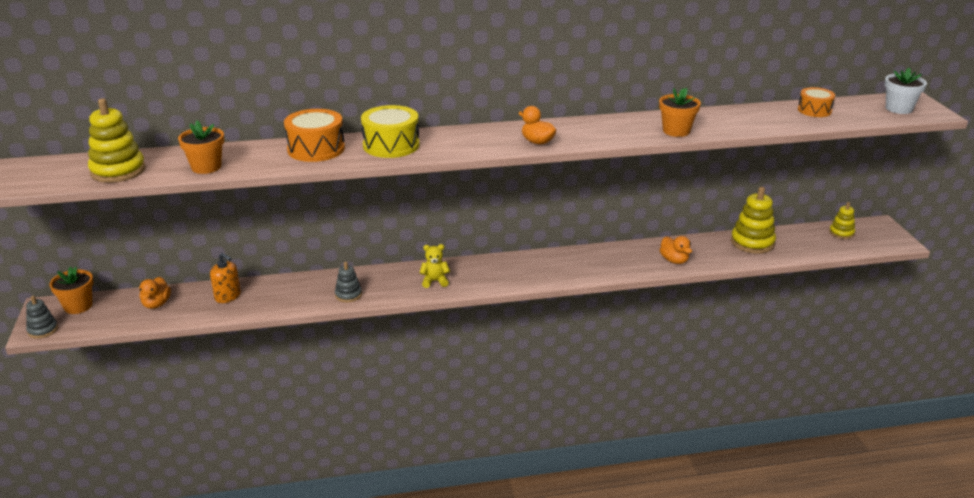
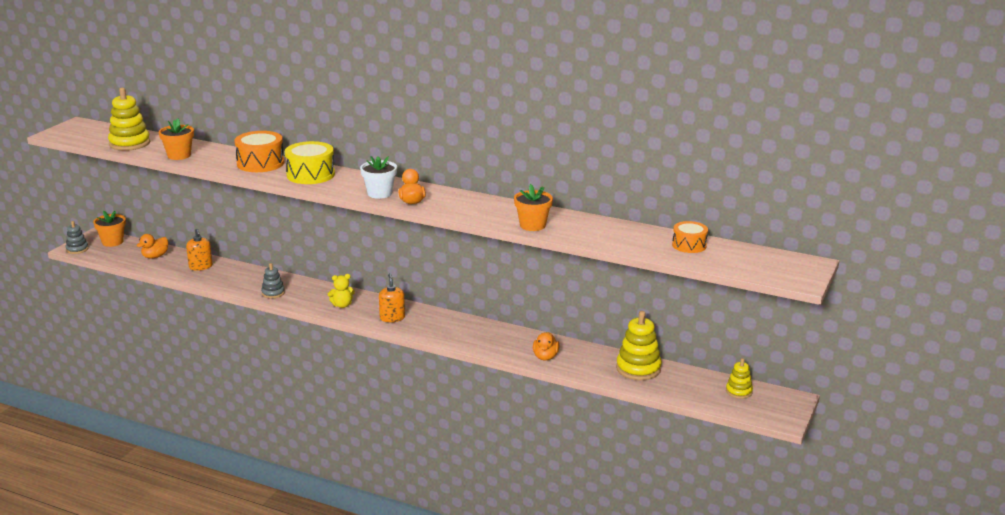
camera: 35 degrees right, 5 degrees down
(435, 281) = (342, 305): yellow teddy bear -> yellow teddy bear turned 135 degrees clockwise
(498, 275) = (392, 318): none -> orange soap dispenser
(898, 109) = (774, 267): white flower pot -> white flower pot (379, 193)

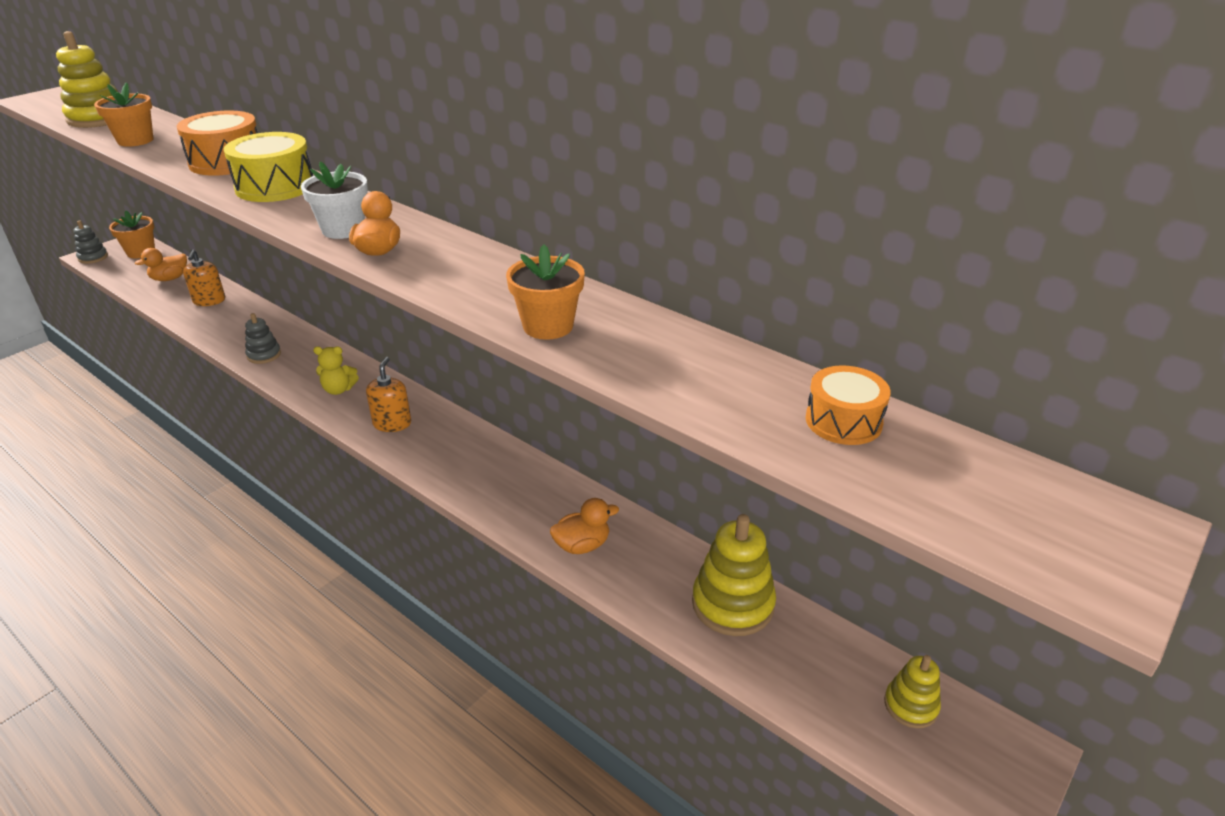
camera: 15 degrees right, 10 degrees up
(545, 357) = (582, 545): orange duck -> orange duck turned 135 degrees counterclockwise

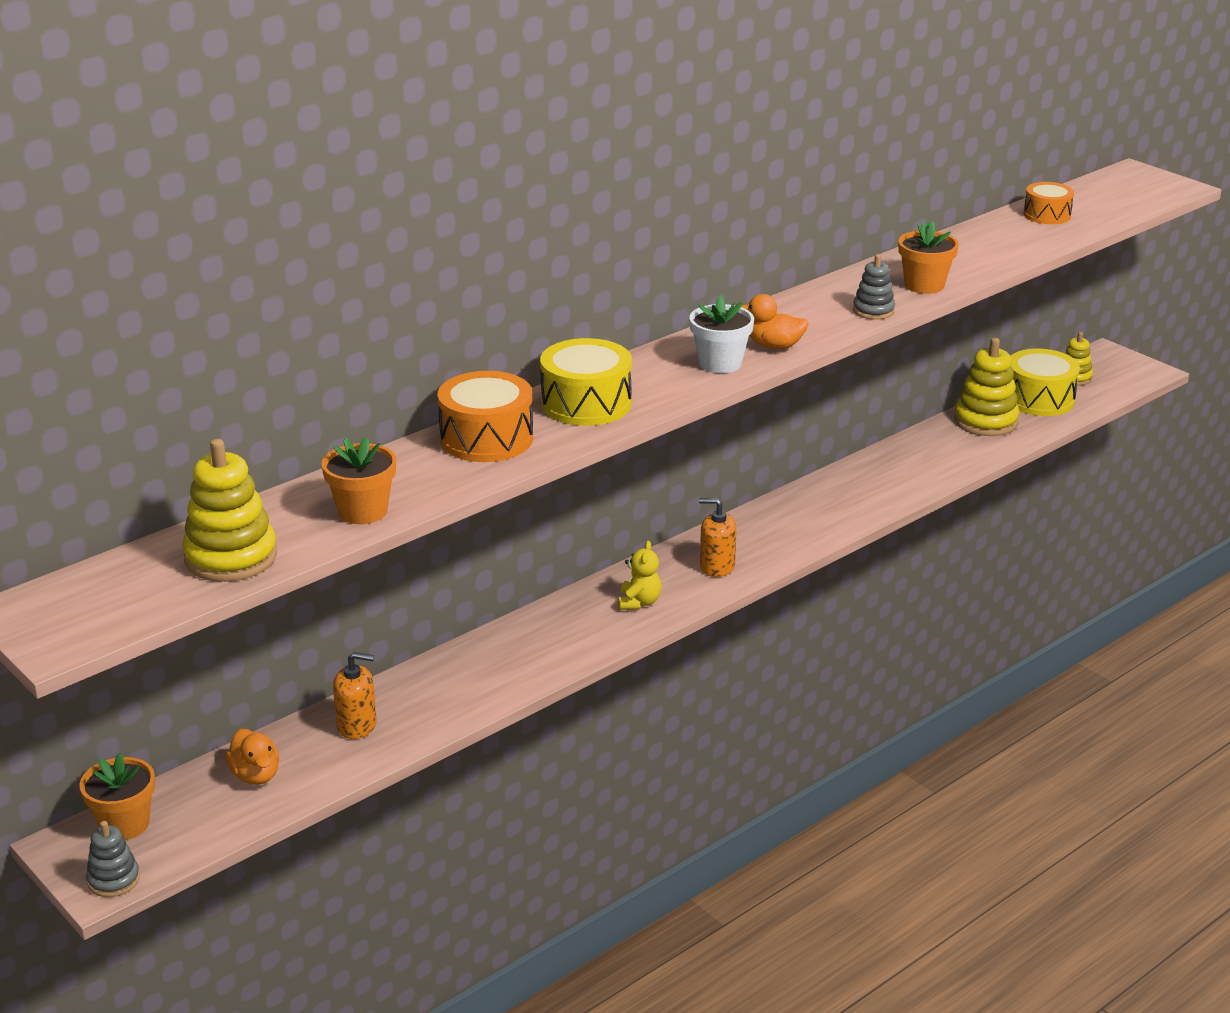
camera: 80 degrees left, 5 degrees down
(264, 355) = (538, 662): grey stacking toy -> grey stacking toy (873, 311)
(582, 545) = (917, 474): orange duck -> none
(820, 661) = (1039, 399): none -> yellow drum

